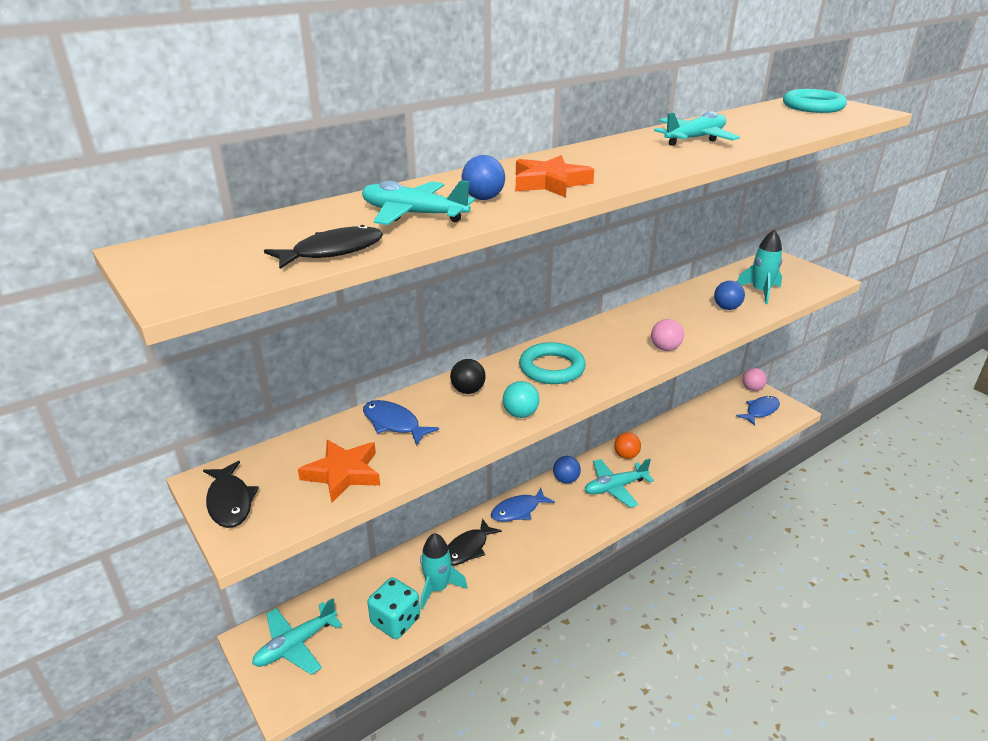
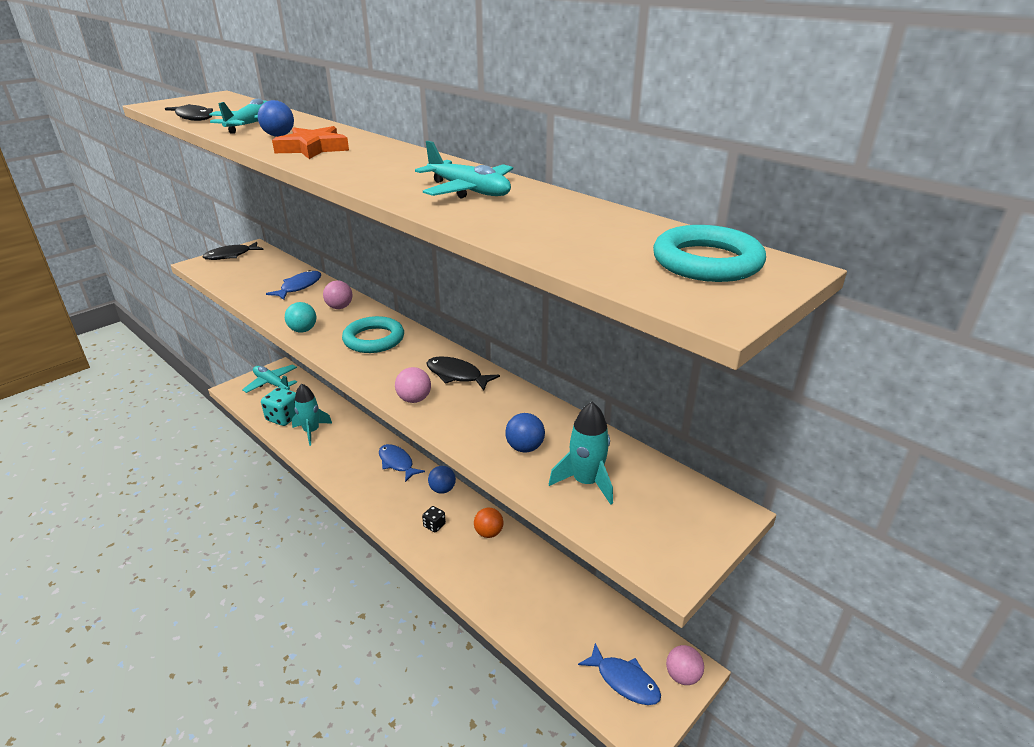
camera: 80 degrees right, 0 degrees up
(343, 473) = (246, 279): orange star -> none
(468, 390) = (339, 307): black ball -> pink ball
(468, 549) = (351, 440): black fish -> black fish (457, 375)
(615, 487) = (434, 525): turquoise plane -> black dice

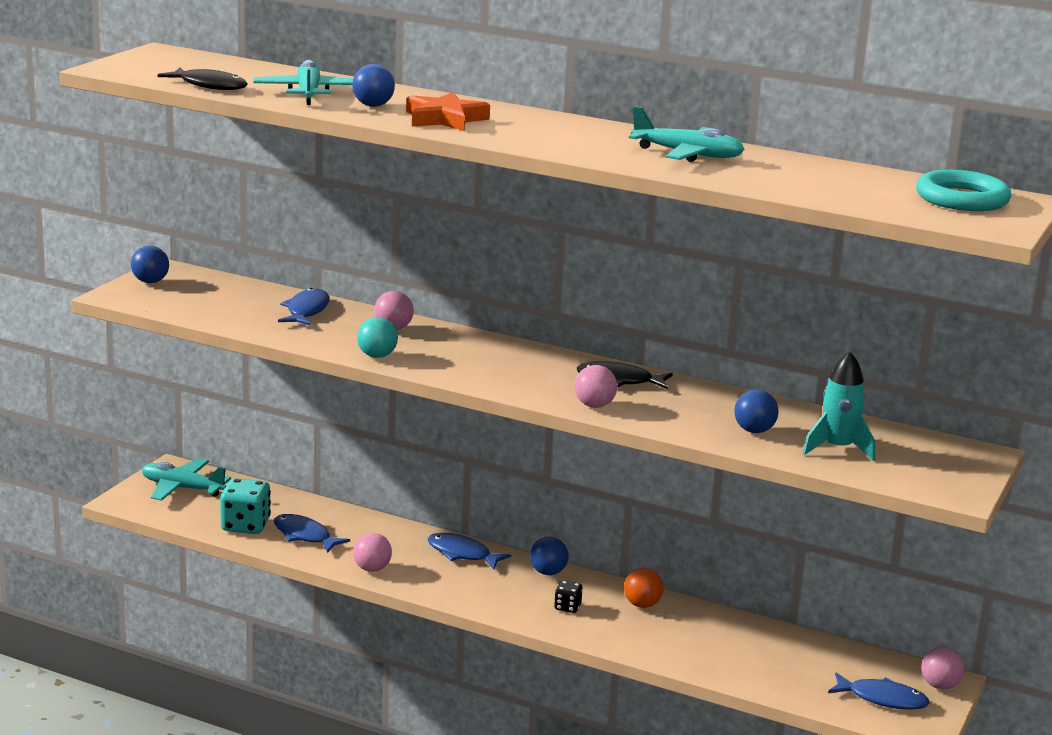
camera: 20 degrees left, 10 degrees down
(231, 255) = (150, 282): black fish -> blue ball
(311, 431) = (304, 536): turquoise rocket -> blue fish
(331, 466) = (372, 569): none -> pink ball
(374, 339) = (480, 357): turquoise ring -> none

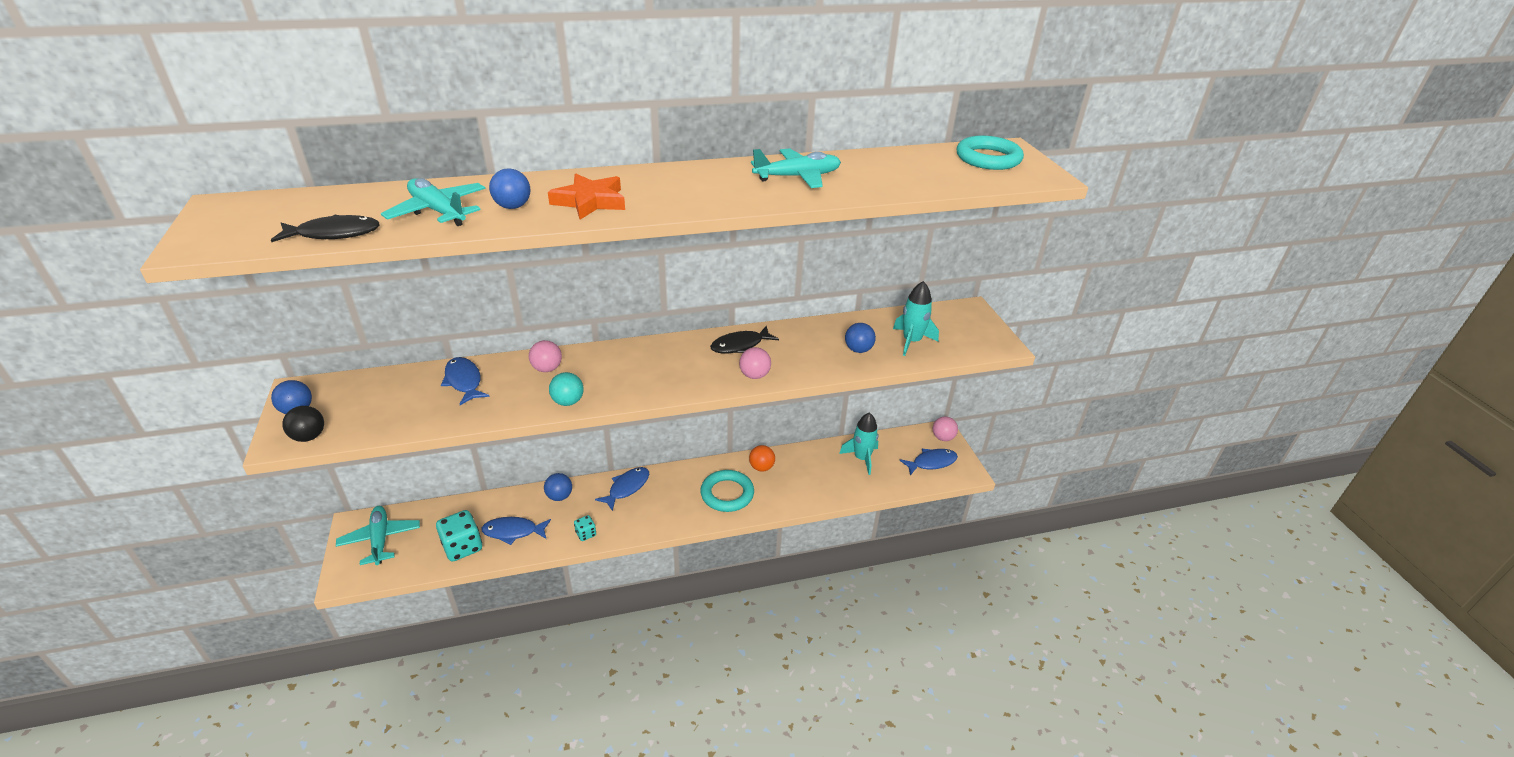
camera: 40 degrees left, 15 degrees up
(138, 300) = (309, 437): none -> black ball
(182, 488) = (380, 539): turquoise plane -> turquoise plane turned 90 degrees clockwise
(372, 569) = (586, 534): pink ball -> turquoise dice
(462, 554) = (627, 488): blue fish -> blue fish turned 135 degrees clockwise
(548, 572) = (689, 473): blue ball -> blue ball (559, 496)
(567, 607) = (727, 494): black dice -> turquoise ring
(787, 653) = (862, 458): none -> turquoise rocket

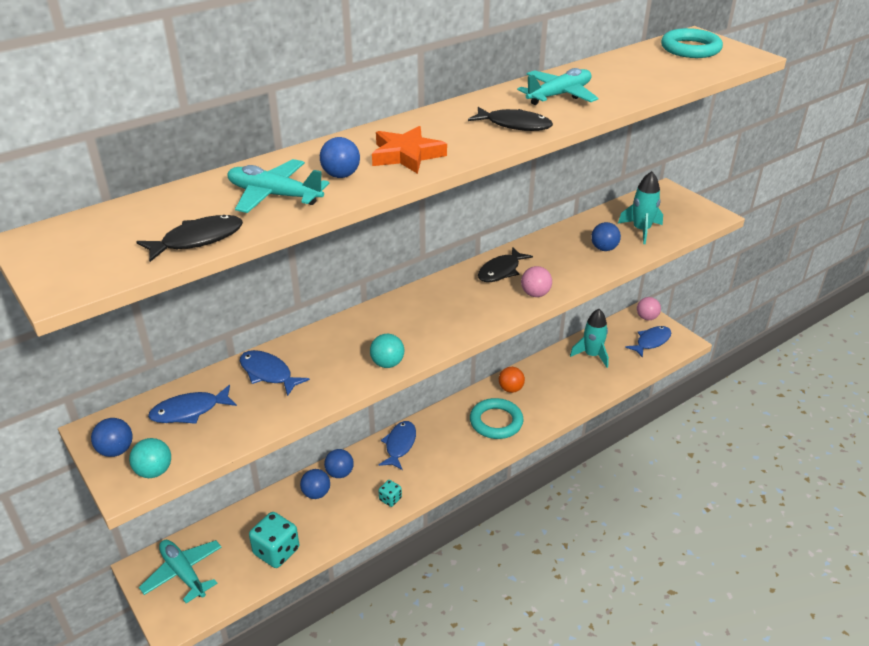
camera: 20 degrees left, 0 degrees up
(309, 437) = (154, 471): black ball -> turquoise ball
(513, 532) = (317, 520): blue fish -> blue fish (189, 411)
(528, 508) = (316, 493): none -> blue ball
(547, 369) = (340, 339): pink ball -> none
(721, 195) = (514, 125): none -> black fish

